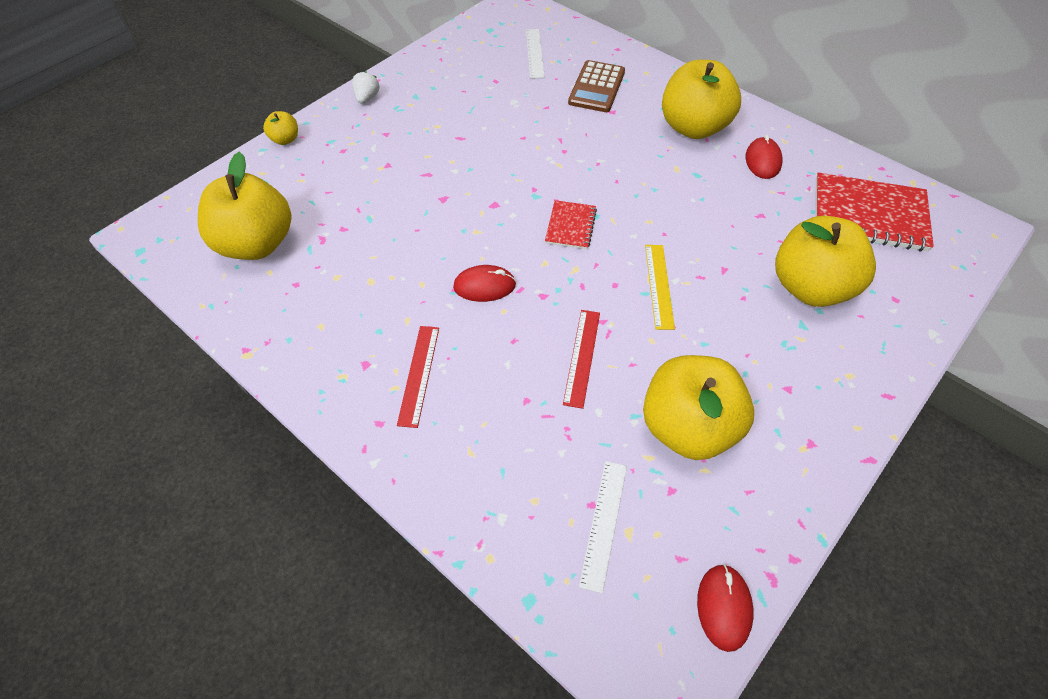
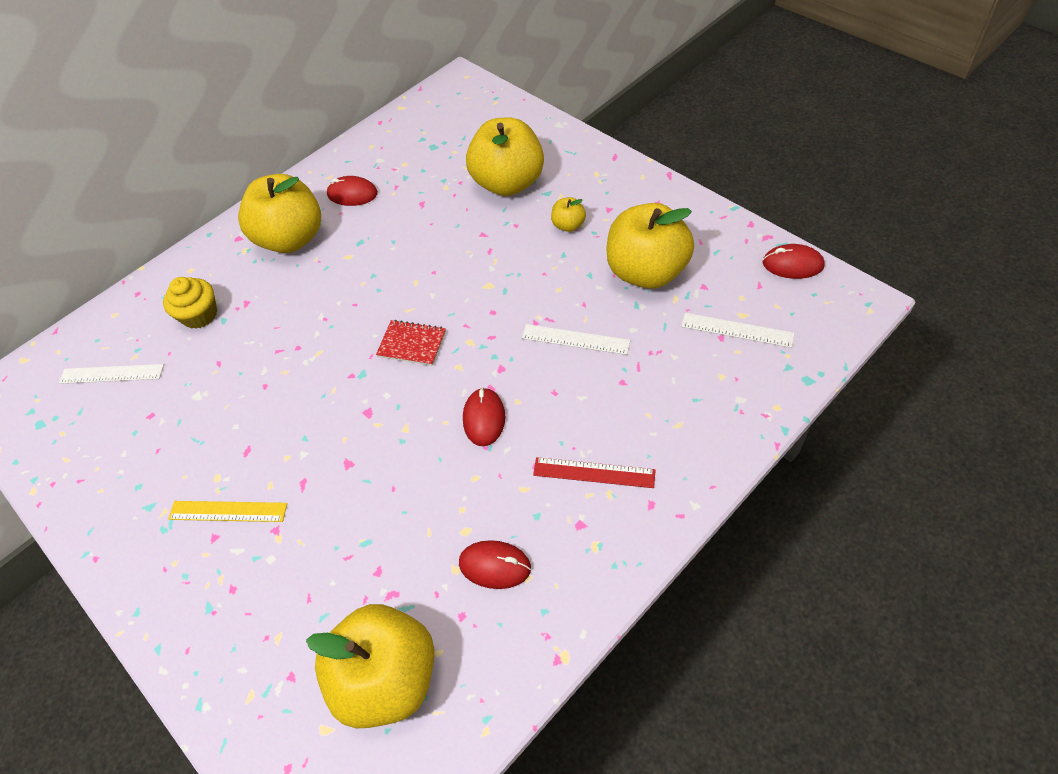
camera: 80 degrees left, 0 degrees up
(285, 139) = (187, 673): yellow apple -> yellow apple (568, 225)
(335, 303) = (495, 565): none -> red mouse
(367, 98) = (131, 569): white strawberry -> none
(582, 357) = (575, 339): red ruler -> white ruler
(596, 87) = (200, 315): brown calculator -> yellow cupcake
(659, 285) = (497, 280): yellow ruler -> yellow ruler (228, 511)
(869, 215) = (433, 138): red notebook -> none

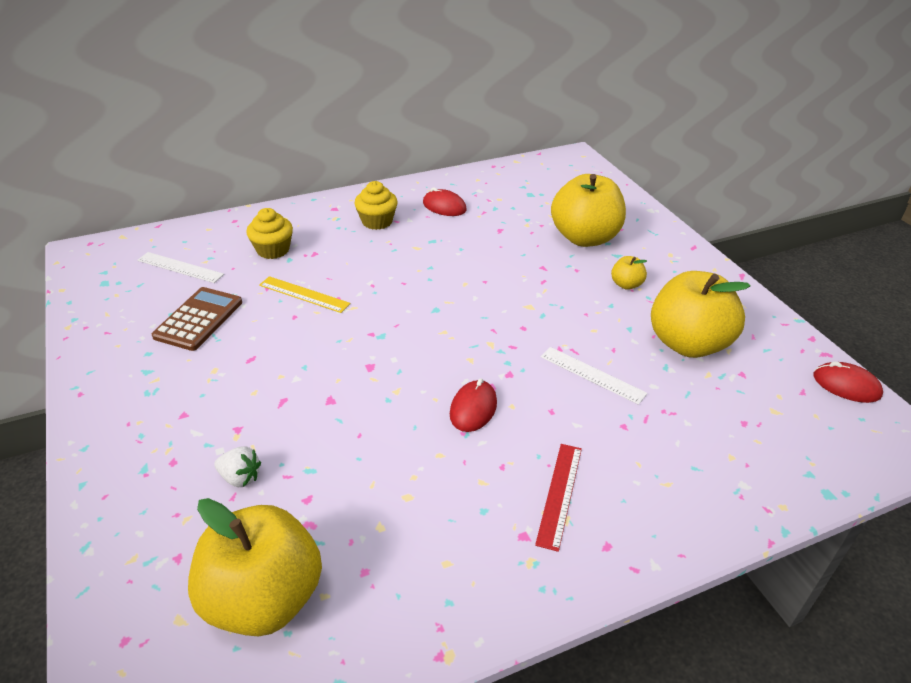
camera: 15 degrees right, 15 degrees down
(168, 427) = (199, 319): none -> brown calculator
(228, 511) = (207, 399): yellow ruler -> yellow ruler (304, 294)
(291, 239) = (377, 221): yellow apple -> yellow cupcake
(305, 577) = (240, 477): none -> white strawberry
(412, 344) = (437, 328): red notebook -> none
(495, 565) = (420, 539): red mouse -> none
(594, 473) = (559, 494): red ruler -> red ruler turned 75 degrees clockwise
(737, 330) = (764, 422): white ruler -> none

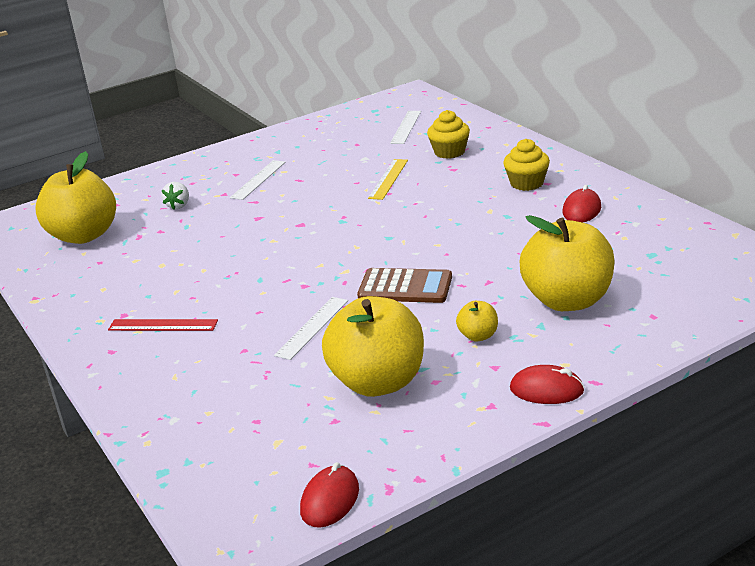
camera: 85 degrees right, 10 degrees down
(199, 319) = (341, 151): brown calculator -> brown calculator (405, 287)
(221, 393) = (258, 179): none -> white ruler
(473, 408) = (256, 275): red mouse -> red mouse (546, 390)

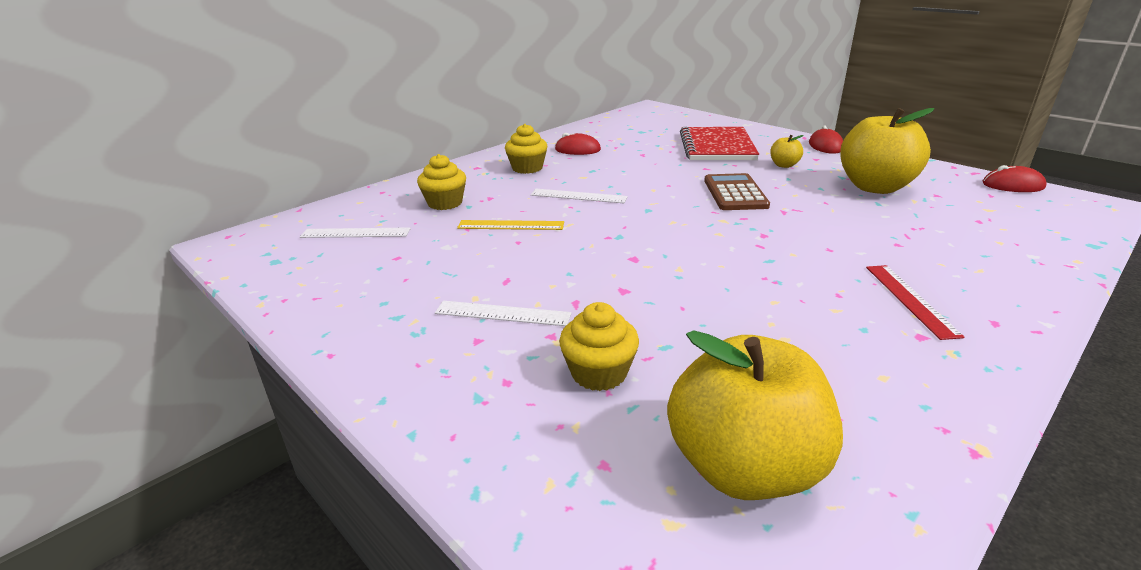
camera: 105 degrees left, 0 degrees up
(179, 206) = (599, 373): white strawberry -> yellow cupcake
(312, 327) = (830, 220): white ruler -> white ruler (578, 196)
(567, 300) = (717, 147): yellow apple -> red notebook

